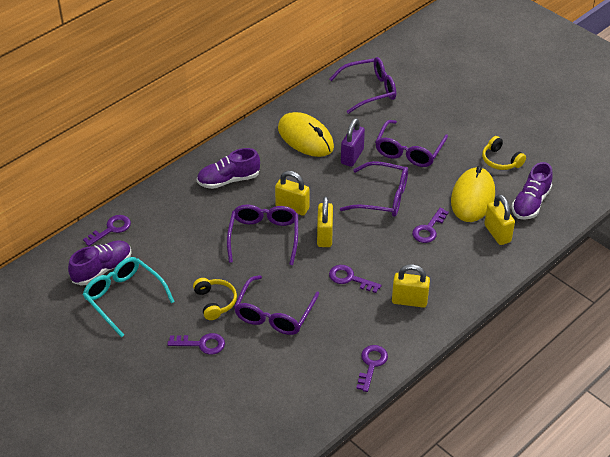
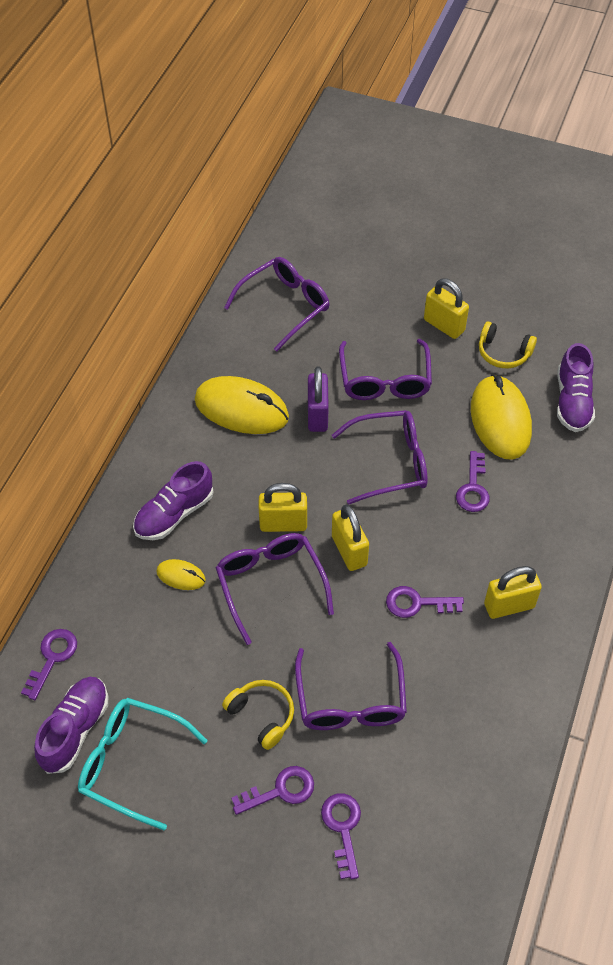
camera: 25 degrees left, 10 degrees up
(212, 214) = (181, 576): none -> yellow mouse
(371, 364) = (516, 723): purple key -> purple key (343, 828)
(497, 233) = (558, 461): yellow padlock -> yellow padlock (444, 325)

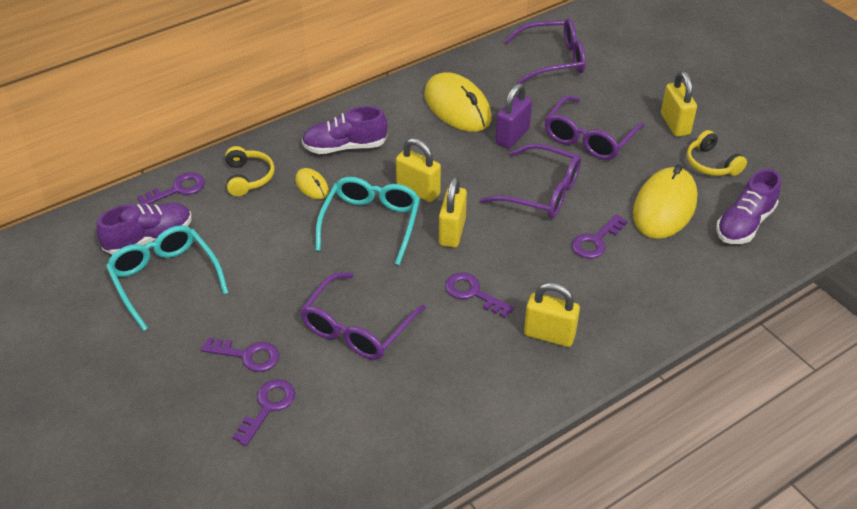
camera: 35 degrees right, 10 degrees down
(262, 715) = (282, 301): yellow headphones -> yellow headphones (248, 177)
(270, 584) = (371, 223): purple glasses -> turquoise glasses

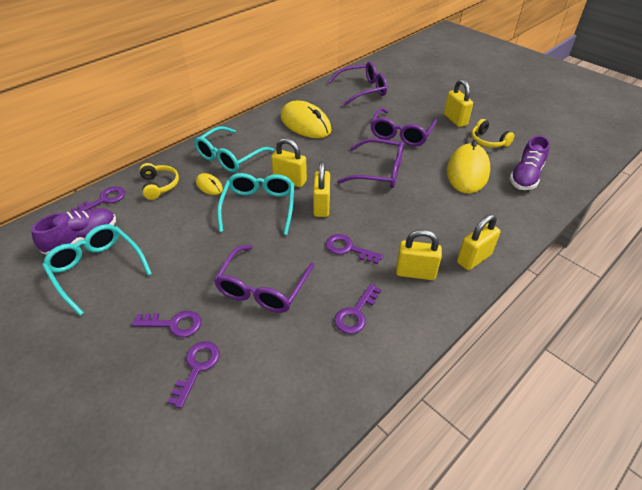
camera: 10 degrees left, 0 degrees up
(345, 147) = (230, 157): purple shoe -> turquoise glasses
(512, 136) = (348, 138): purple padlock -> none
(596, 241) = (427, 200): purple key -> purple key (356, 313)
(630, 327) = (473, 258): none -> yellow padlock

